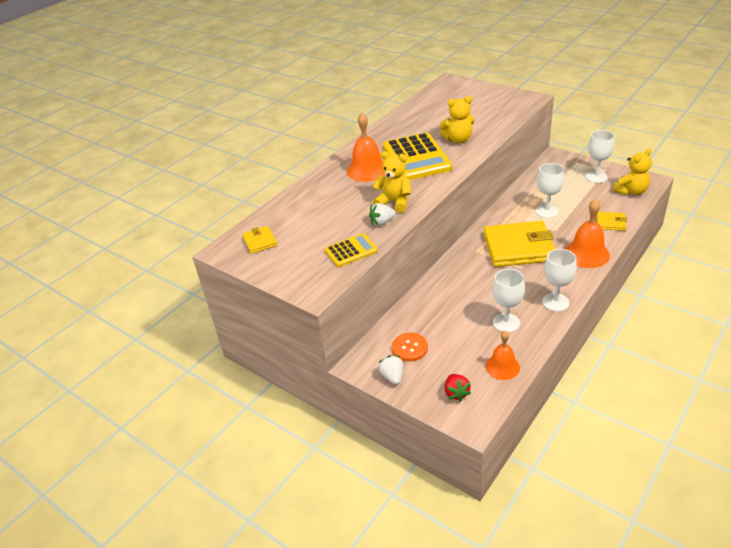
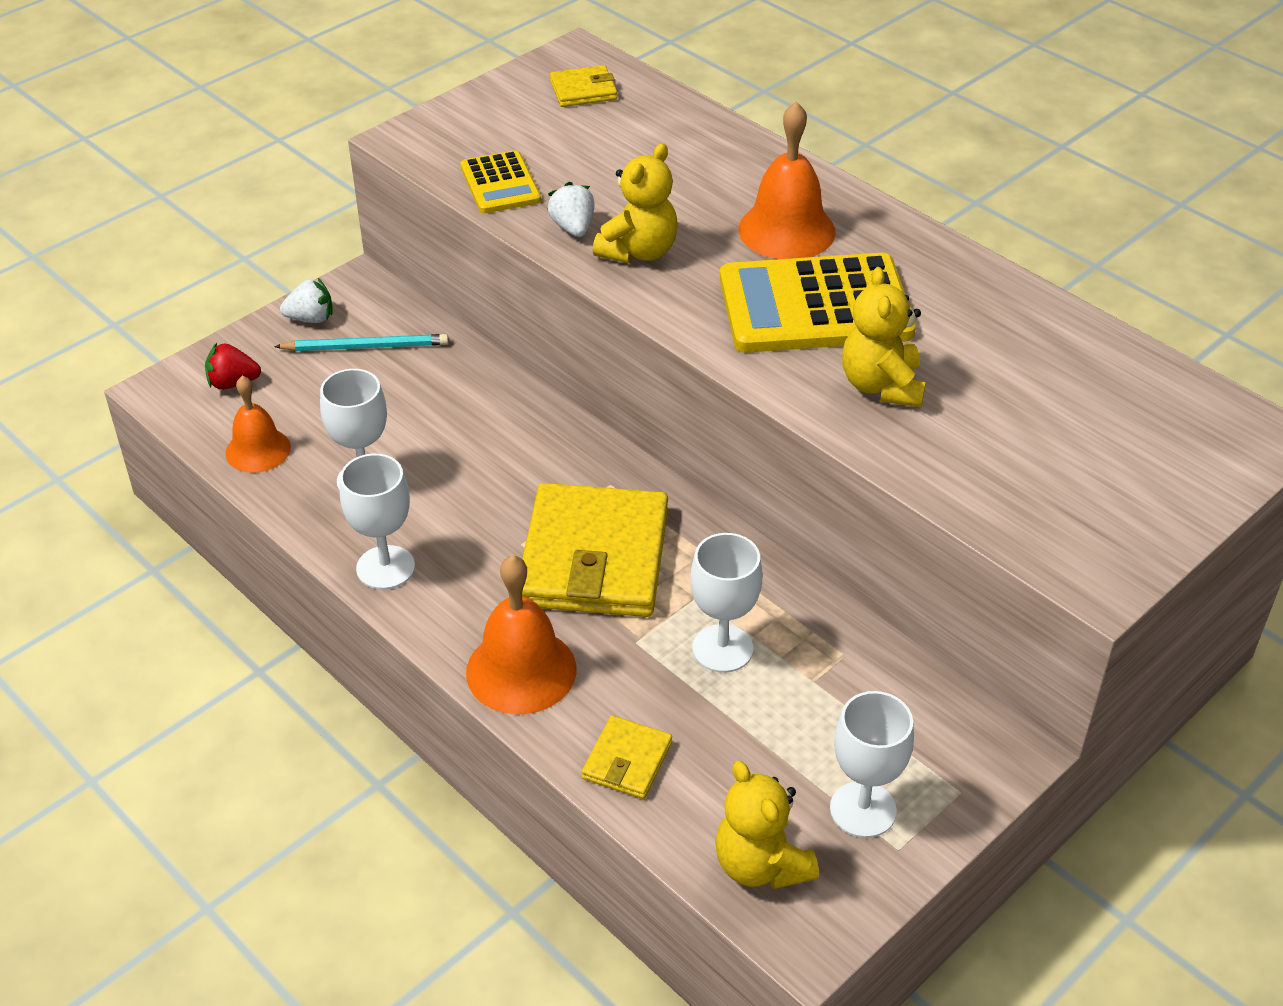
camera: 95 degrees right, 5 degrees up
(410, 348) = (366, 347): orange button -> turquoise pencil

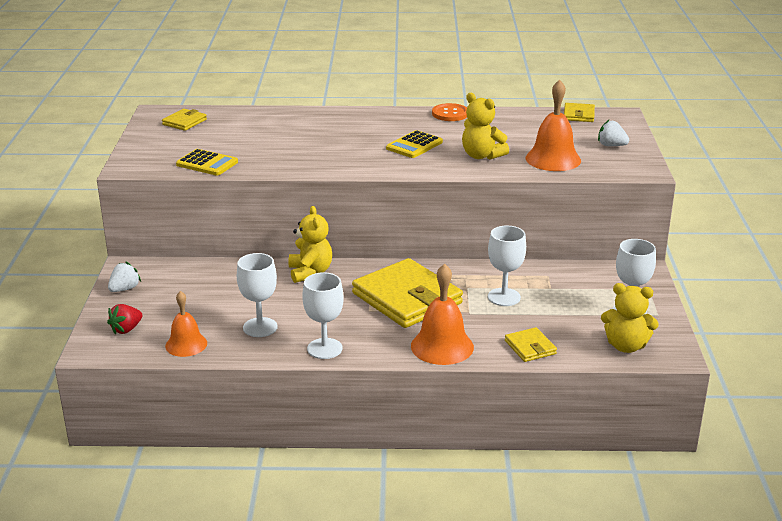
camera: 45 degrees left, 15 degrees down
(366, 347) = (173, 285): turquoise pencil -> none
(573, 228) = (269, 163): white strawberry -> white strawberry (611, 145)
(639, 251) = (313, 159): yellow teddy bear -> yellow teddy bear (310, 272)
(786, 230) = (360, 129): orange bell -> orange bell (553, 159)
(815, 306) = (414, 145): yellow calculator -> yellow calculator, size x0.53
(971, 271) = (450, 114): none -> orange button
(1186, 392) = (578, 115): none -> yellow wallet

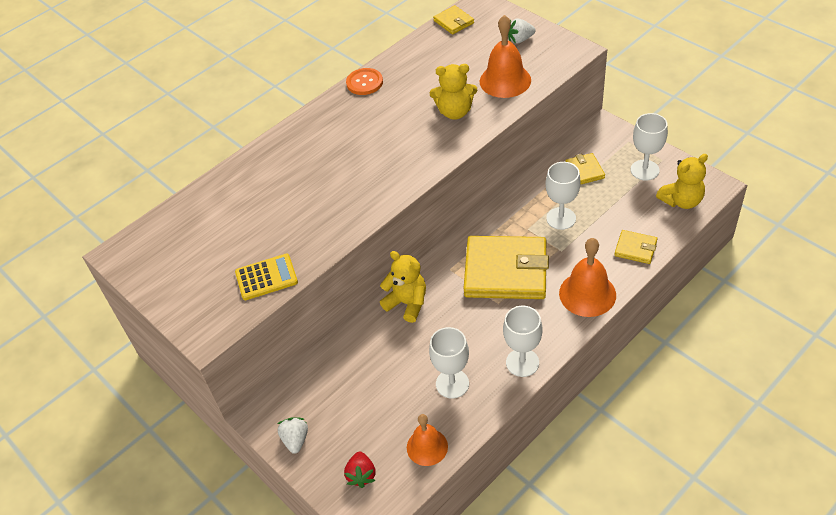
camera: 40 degrees left, 20 degrees up
(184, 122) = (165, 246): yellow wallet -> yellow wallet (584, 171)
(414, 145) = (392, 136): yellow calculator -> none

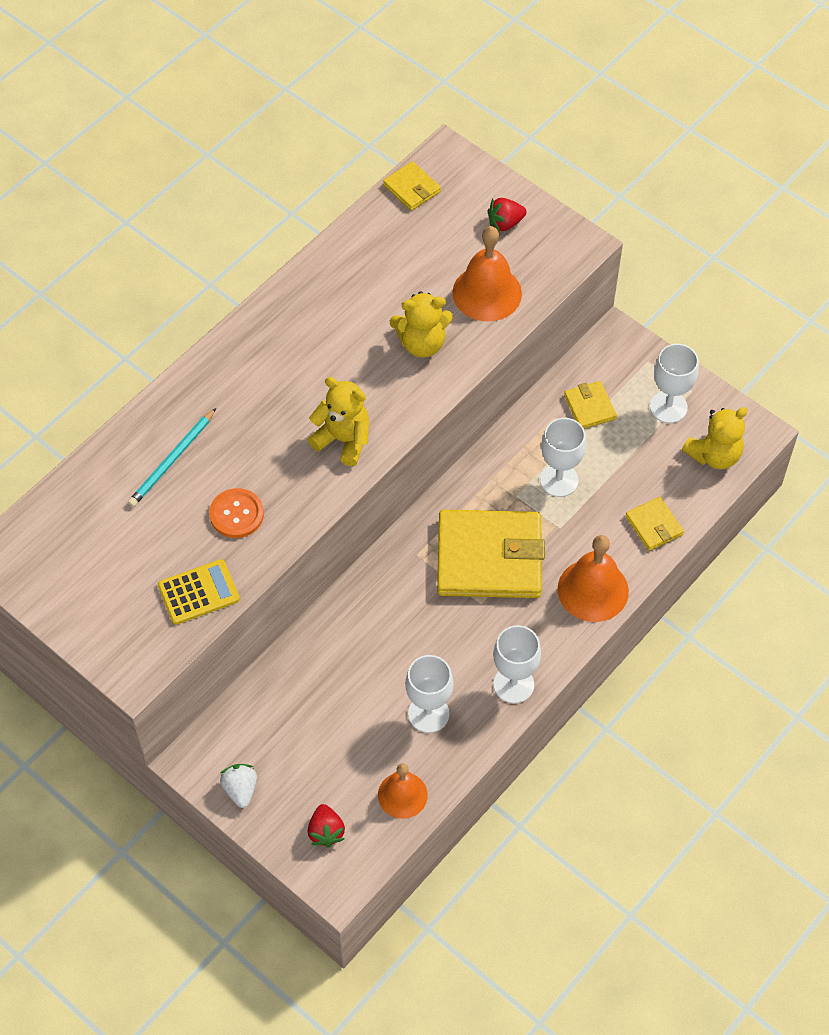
camera: 10 degrees left, 10 degrees up
(260, 188) = (172, 460): none -> turquoise pencil
(364, 83) = (295, 291): orange button -> orange button (236, 514)
(407, 303) = (365, 604): yellow teddy bear -> yellow teddy bear (343, 440)
(520, 40) = (505, 223): white strawberry -> red strawberry
(635, 248) = (654, 525): yellow wallet -> yellow wallet turned 45 degrees clockwise

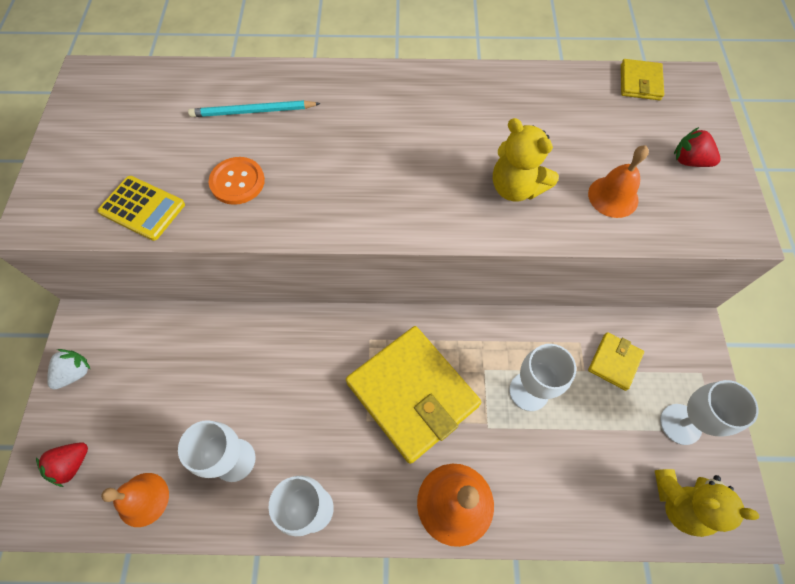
camera: 50 degrees right, 5 degrees up
(343, 440) = (371, 201): yellow teddy bear -> none
(487, 293) = (613, 196): orange bell -> orange bell, size x0.66
(654, 525) = (563, 506): yellow wallet -> none

